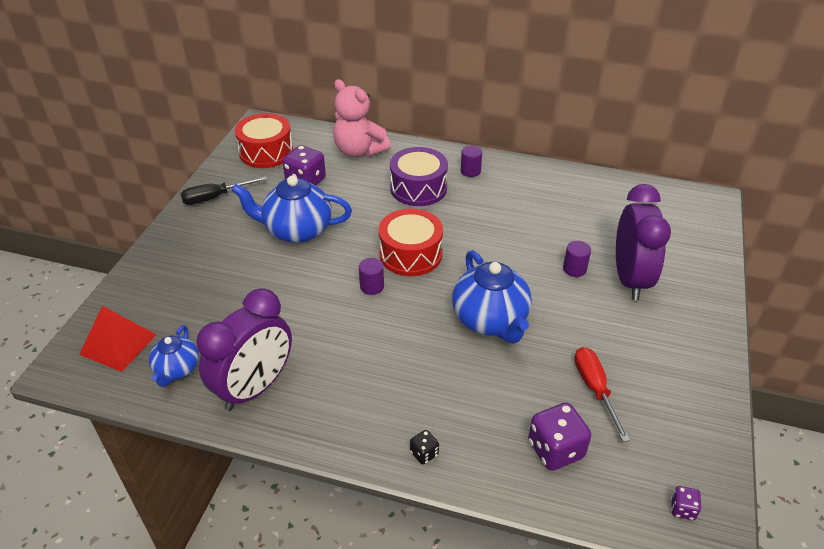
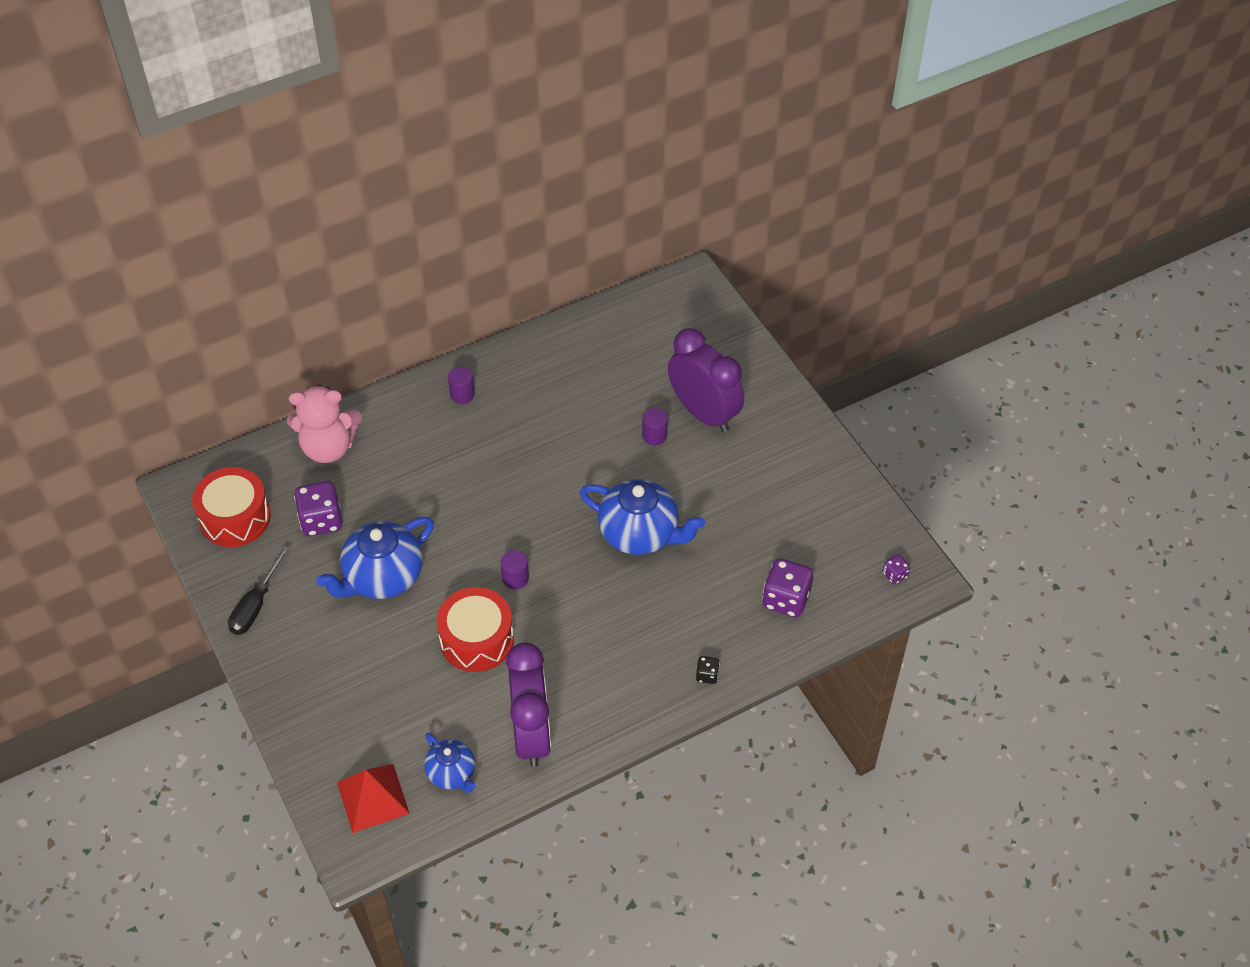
camera: 45 degrees left, 10 degrees up
(410, 254) = (511, 523): red drum -> red drum (476, 639)
(418, 188) = (437, 449): purple drum -> none
(594, 389) = (767, 532): red screwdriver -> none

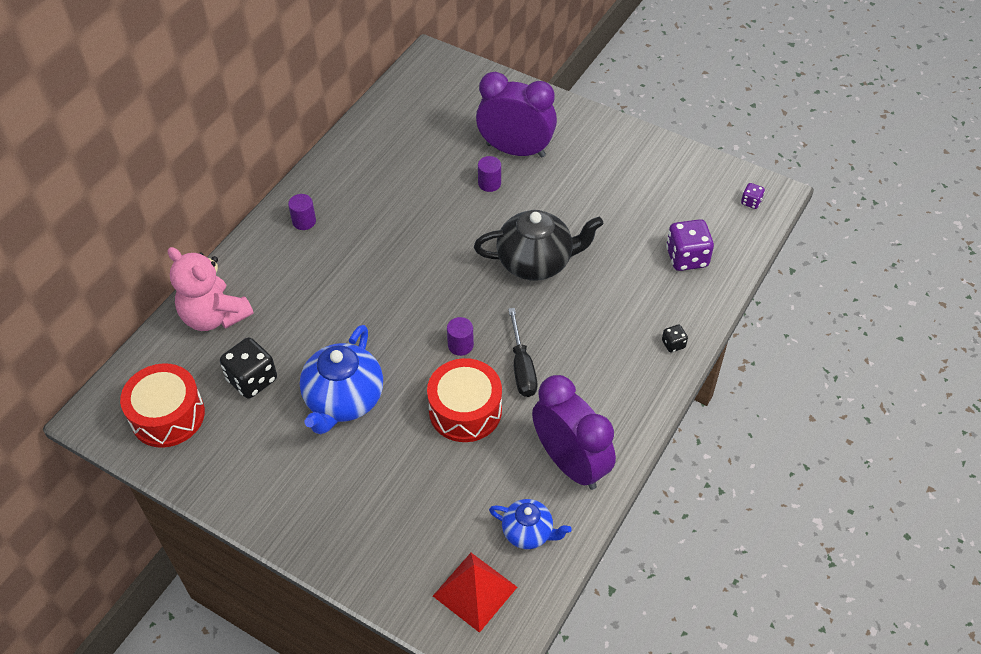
camera: 30 degrees left, 0 degrees up
(256, 605) = (243, 481): black screwdriver -> black screwdriver (522, 367)
(321, 520) = (252, 380): purple dice -> black dice
(328, 447) = (214, 316): pink teddy bear -> pink teddy bear turned 75 degrees clockwise
(640, 534) = (536, 262): blue teapot -> black teapot

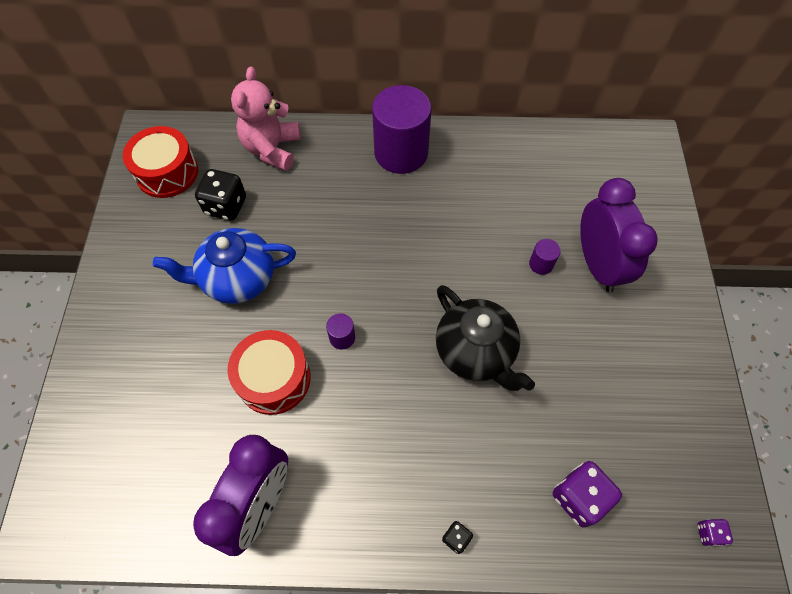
camera: 60 degrees right, 10 degrees up
(304, 221) = (401, 153): purple cylinder -> purple cylinder, size x2.43
(475, 591) = (89, 486): red pyramid -> none
(522, 367) = (347, 402): black screwdriver -> none
(528, 532) = (167, 503): blue teapot -> none

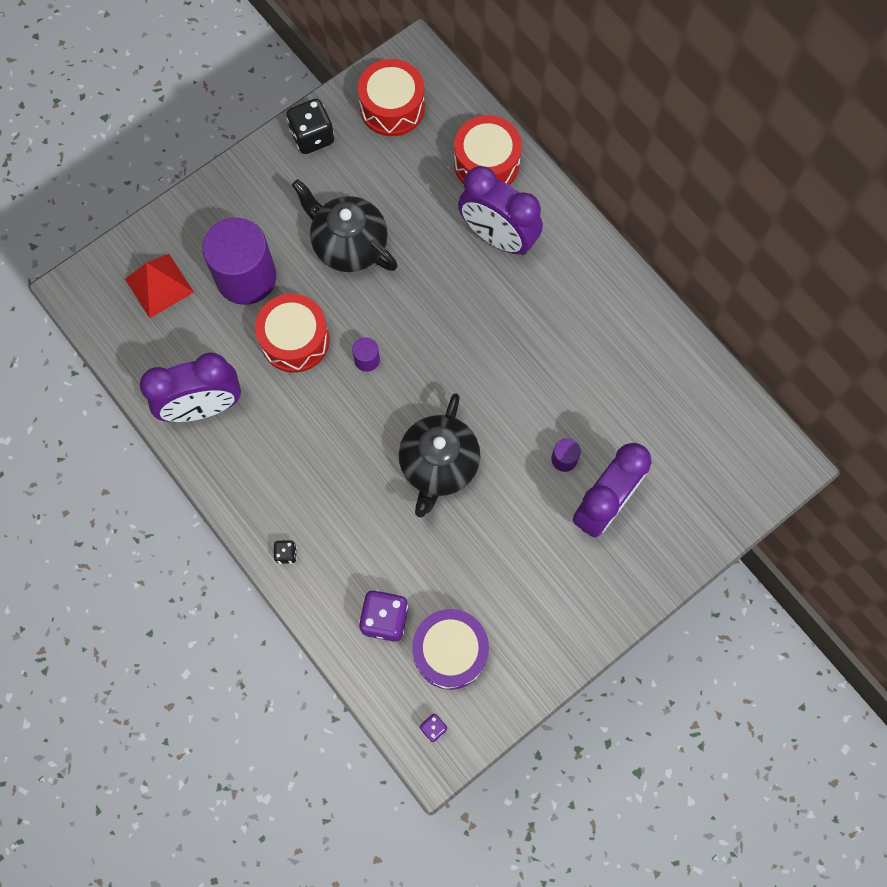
camera: 50 degrees right, 10 degrees up
(115, 453) = (159, 285): none -> red pyramid
(226, 206) = (402, 178): black dice -> black dice (312, 137)
(237, 279) = (348, 245): blue teapot -> black teapot
(272, 149) = (486, 163): pink teddy bear -> red drum
(333, 182) = (497, 237): none -> purple clock
(401, 153) = (577, 266): purple cylinder -> purple cylinder (246, 277)
(645, 465) = (450, 651): none -> purple drum

